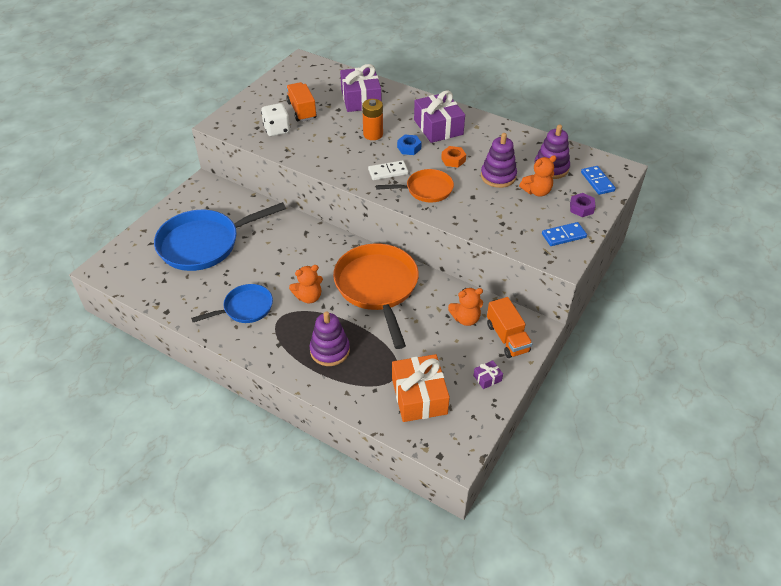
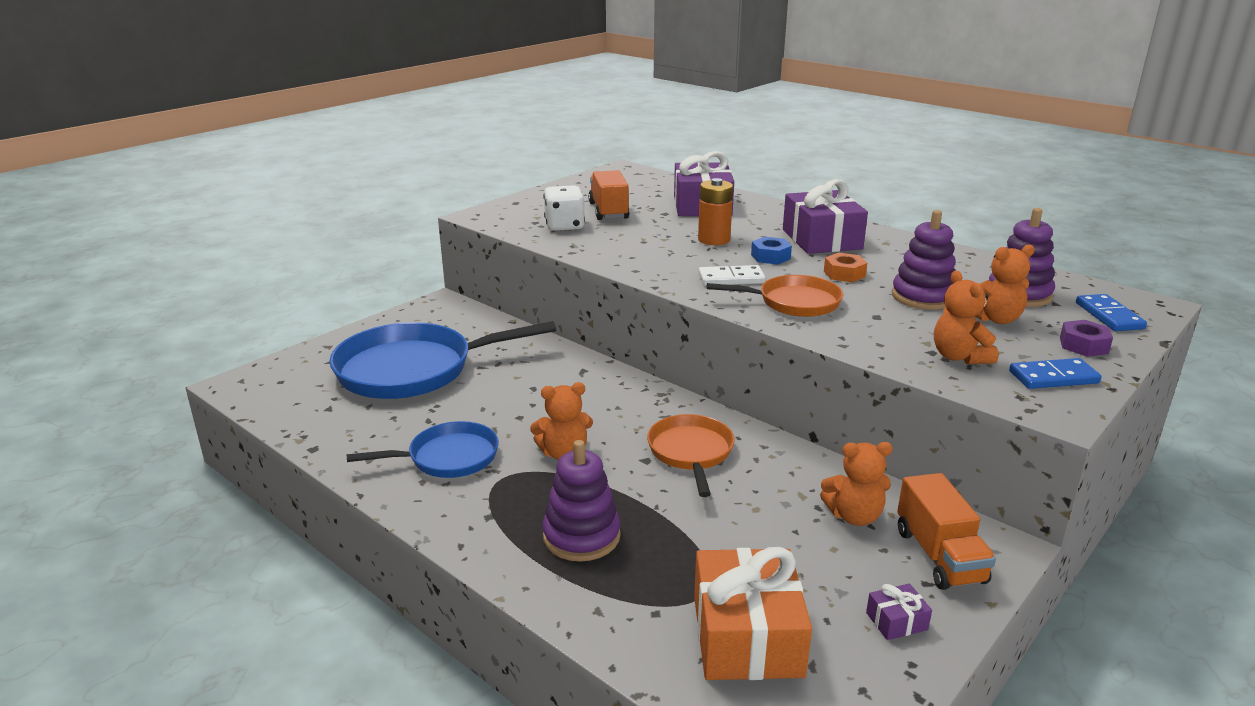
camera: 10 degrees right, 20 degrees down
(377, 287) = (691, 453): orange pan -> orange pan, size x0.56
(516, 225) = (959, 357): none -> orange teddy bear

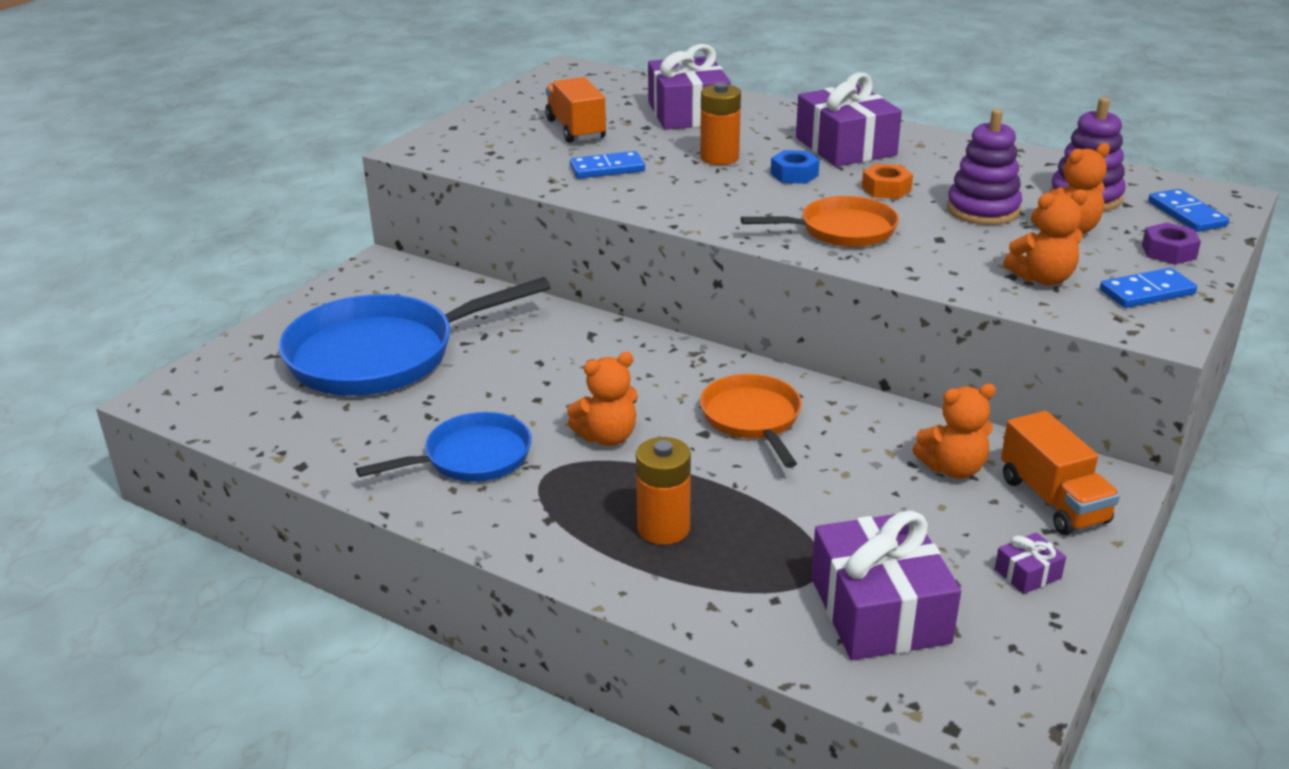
camera: 10 degrees left, 5 degrees up
(564, 226) = (530, 154): white dice -> none
(581, 536) = (663, 528): purple stacking toy -> orange battery
(620, 241) = (607, 169): none -> blue domino
(731, 279) = (759, 207): white domino -> none
(747, 636) = (879, 610): orange gift -> purple gift
(959, 357) = (1043, 278): orange teddy bear -> orange teddy bear turned 75 degrees counterclockwise

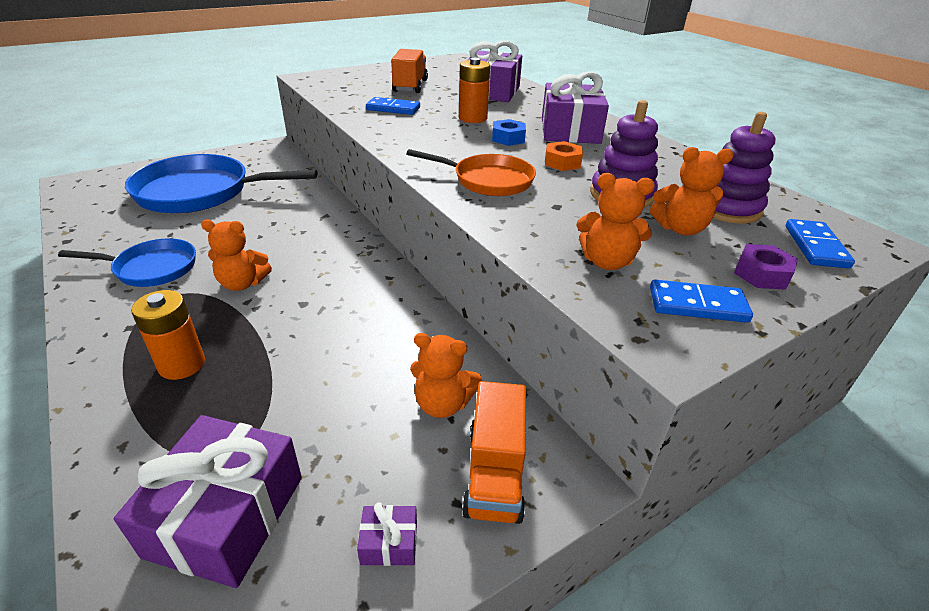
camera: 25 degrees right, 5 degrees up
(753, 419) = (346, 305): orange pan -> none

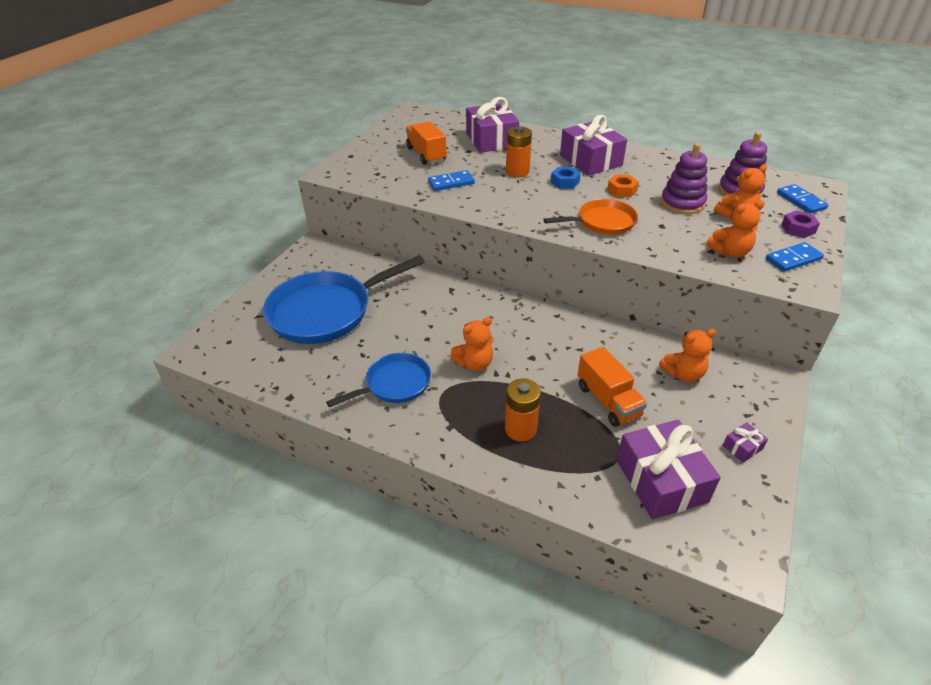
camera: 30 degrees left, 5 degrees up
(494, 473) = (745, 393): orange truck -> orange truck (608, 401)

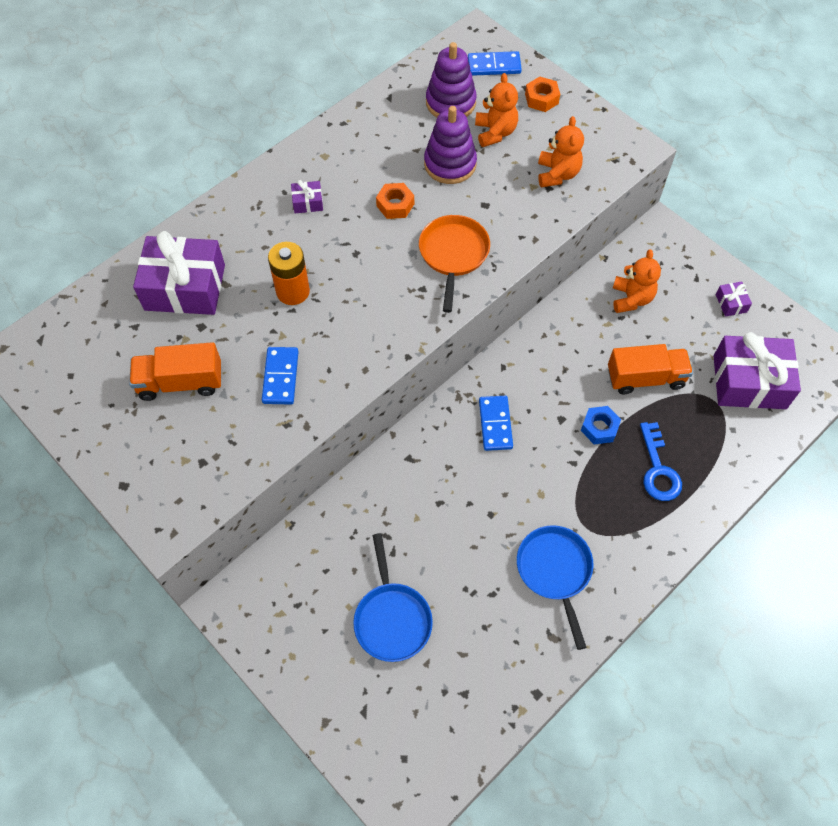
camera: 70 degrees left, 20 degrees up
(327, 311) = (392, 618): blue pan -> blue pan, size x0.56
(474, 364) = (551, 478): orange teddy bear -> none
(520, 429) = (658, 469): orange battery -> blue key
(565, 182) = (346, 252): blue nut -> blue nut (599, 428)
(590, 160) = (308, 202): purple gift -> purple gift, size x0.42
(793, 259) = (589, 133): blue domino -> blue domino (495, 424)
(798, 229) = (541, 99): purple nut -> orange nut

